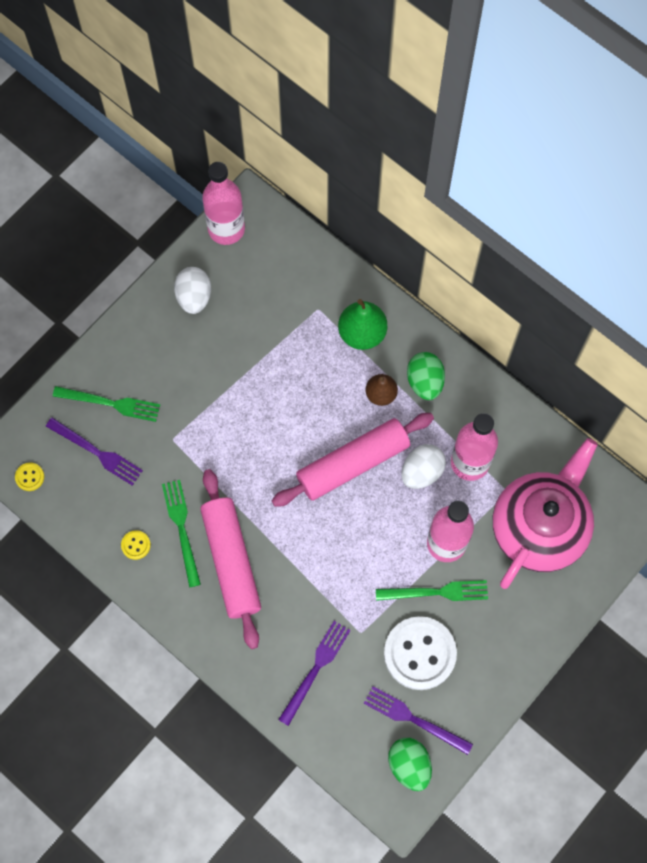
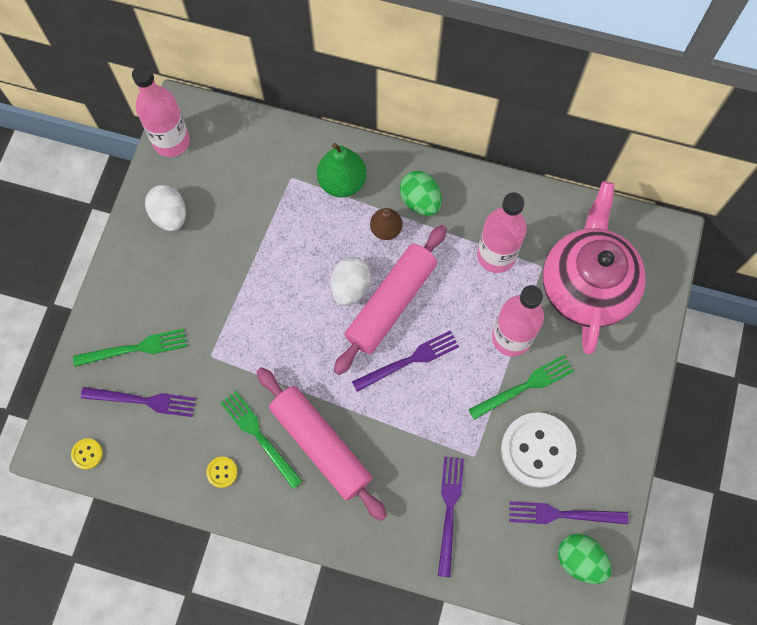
camera: 25 degrees left, 0 degrees up
(344, 522) = (409, 360): none -> purple fork
(422, 472) = (457, 283): white egg -> white egg (350, 287)

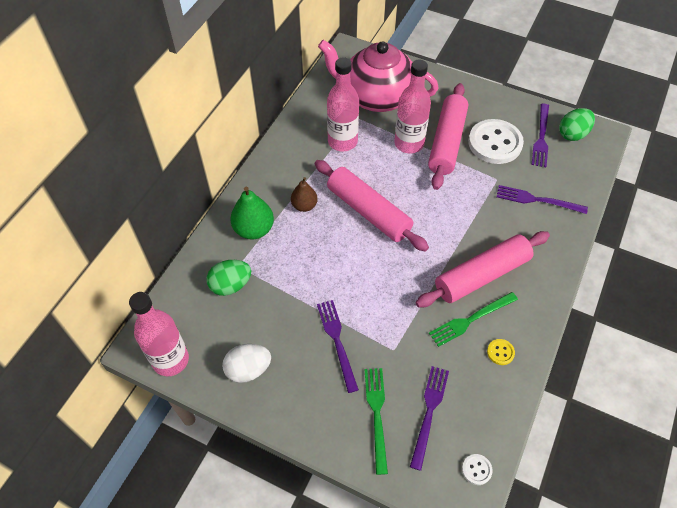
camera: 80 degrees left, 15 degrees down
(87, 454) = (476, 469): yellow button -> white button
(350, 287) = (349, 236): white egg -> none
(409, 360) = (418, 207): purple fork -> purple fork (337, 341)
(420, 201) = (285, 180): green egg -> green egg (231, 285)
(524, 386) = (447, 142): green fork -> pink rolling pin

